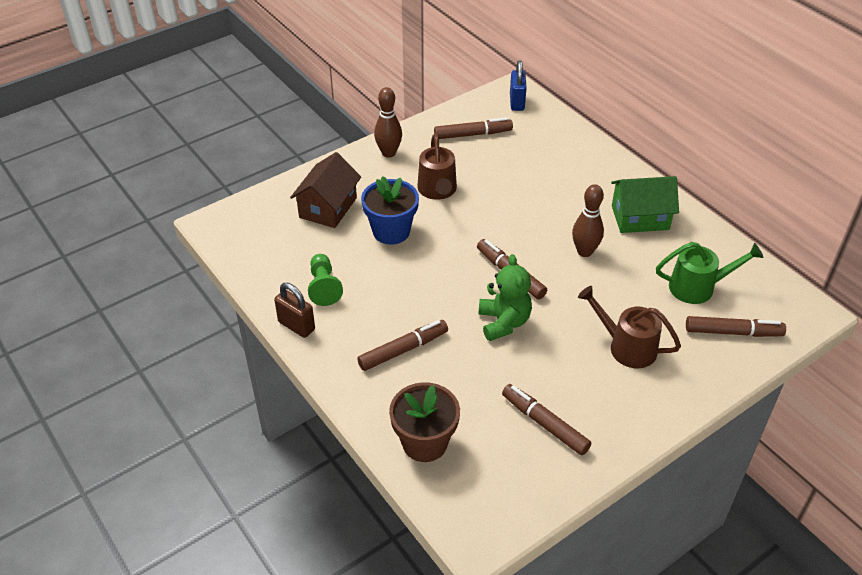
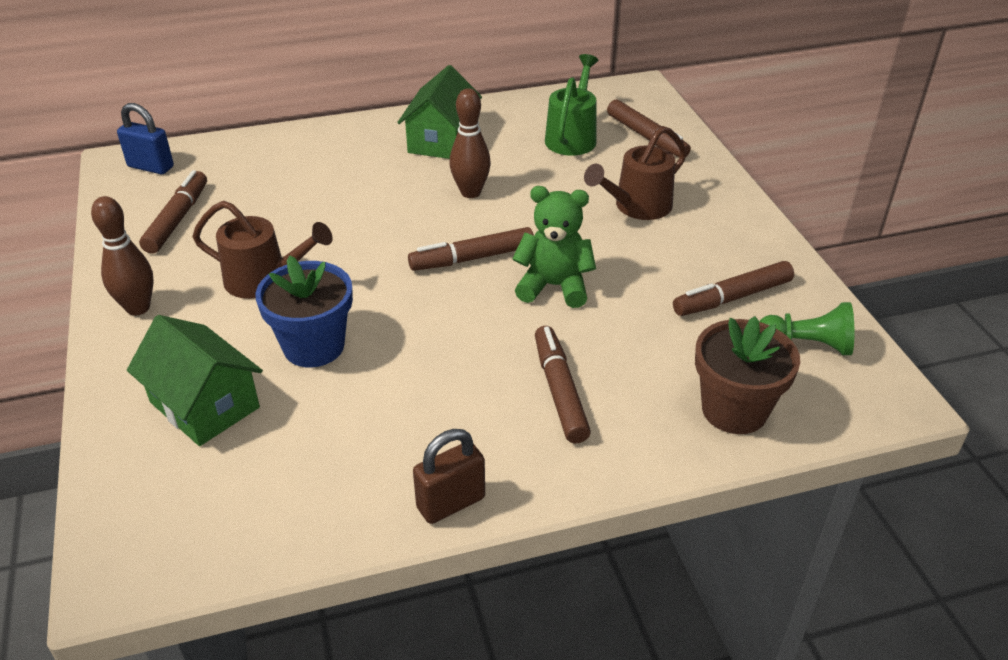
camera: 70 degrees left, 5 degrees down
(324, 287) = (384, 450): green pawn -> green pawn (807, 345)
(328, 207) = (204, 405): brown house -> green house
(732, 332) = (646, 137): brown marker -> brown marker turned 120 degrees clockwise

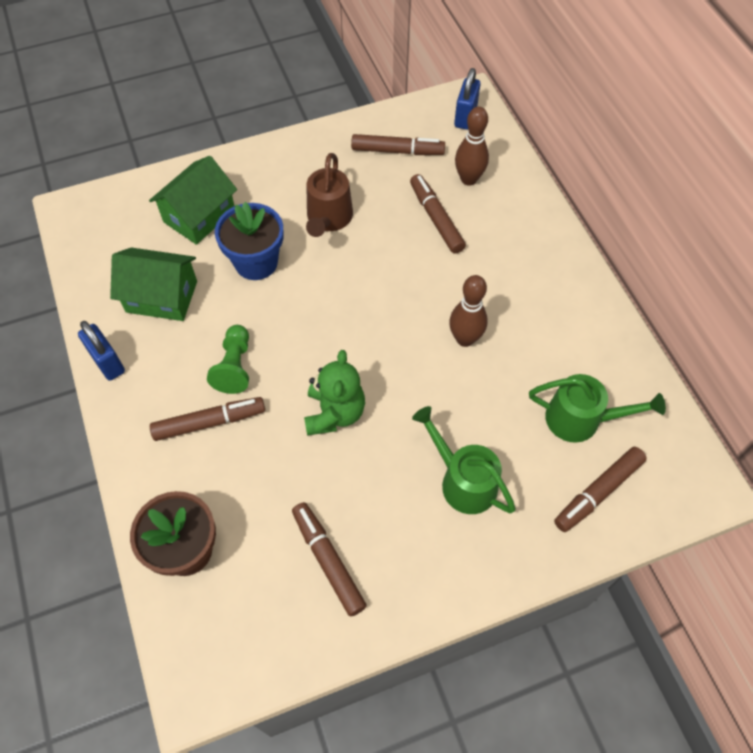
camera: 85 degrees right, 20 degrees up
(138, 308) = (293, 157): brown bowling pin -> brown bowling pin (468, 179)
(442, 140) = (549, 307): green house -> green house (161, 296)
(451, 503) = (107, 363): brown padlock -> blue padlock
(472, 258) = (367, 350): brown marker -> brown marker (436, 219)
(637, 207) = (462, 480): brown watering can -> green watering can
(807, 345) = (265, 621): green pawn -> green pawn (235, 366)

